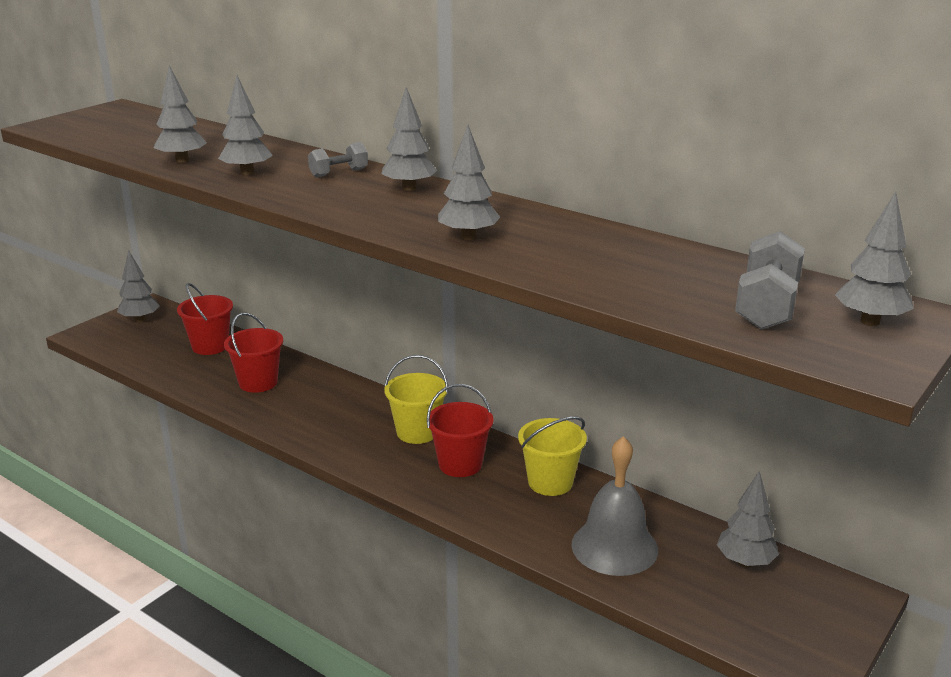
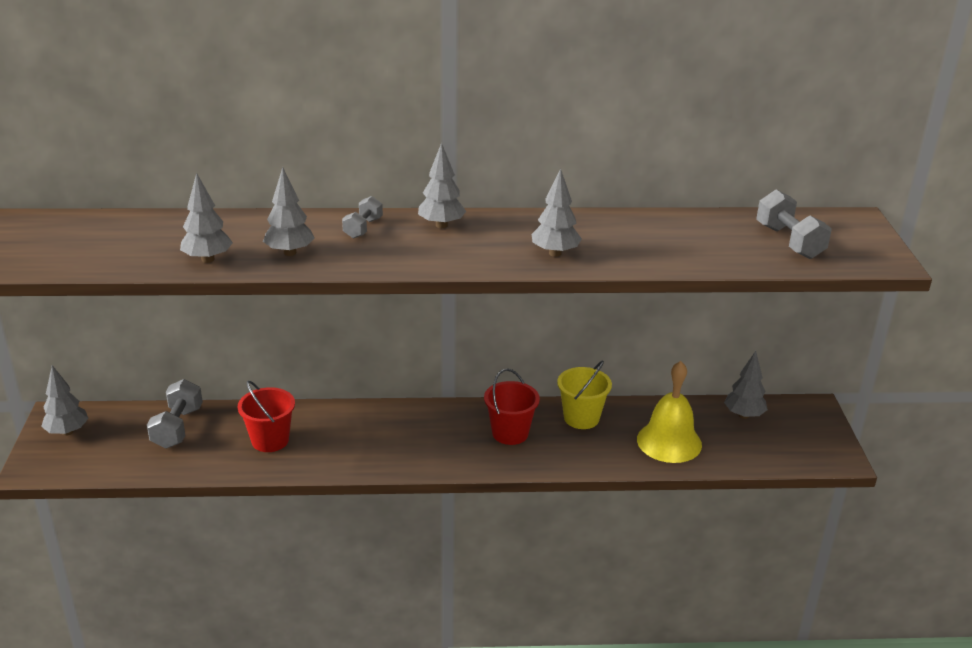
camera: 40 degrees left, 5 degrees up
(210, 346) = (177, 428): red bucket -> grey dumbbell
(417, 432) = (449, 423): yellow bucket -> none
(614, 547) = (669, 442): grey bell -> yellow bell
(869, 321) = (845, 233): grey tree -> none

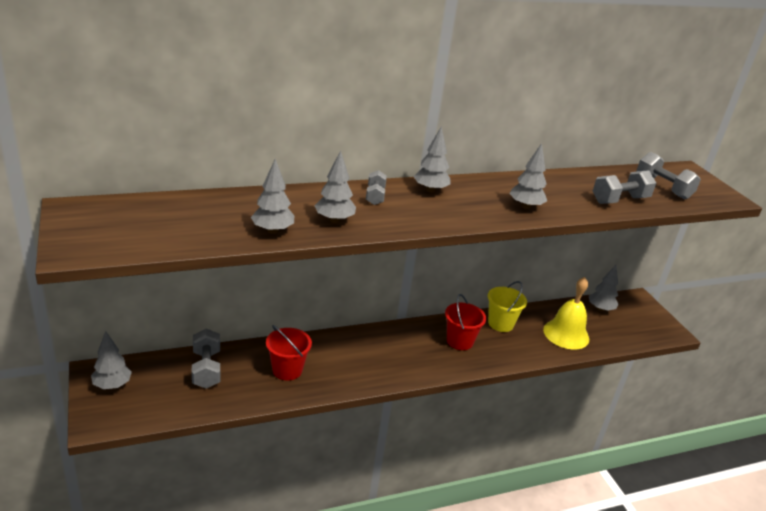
camera: 20 degrees left, 0 degrees up
(704, 253) = (619, 200): none -> grey dumbbell

